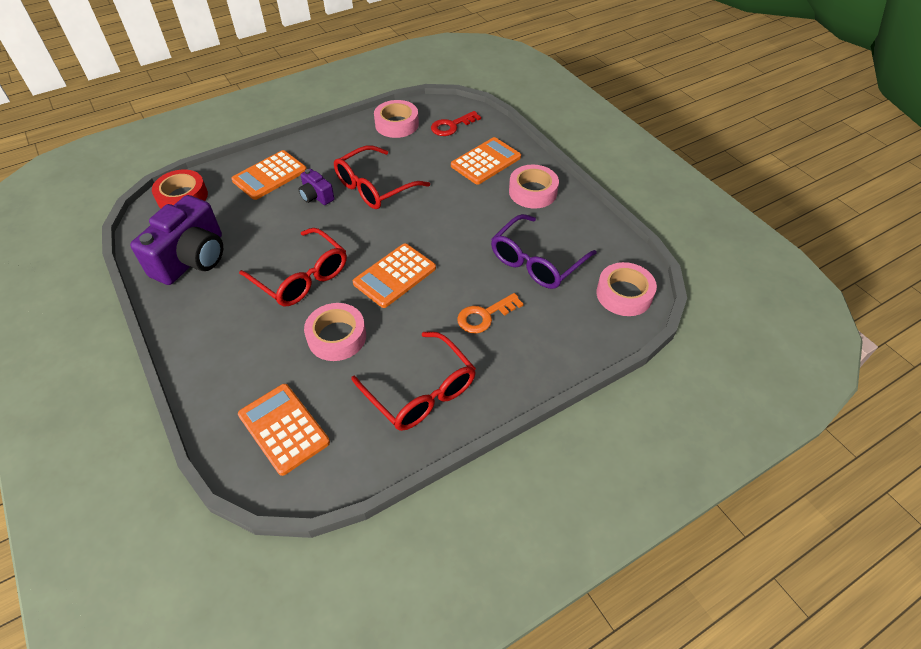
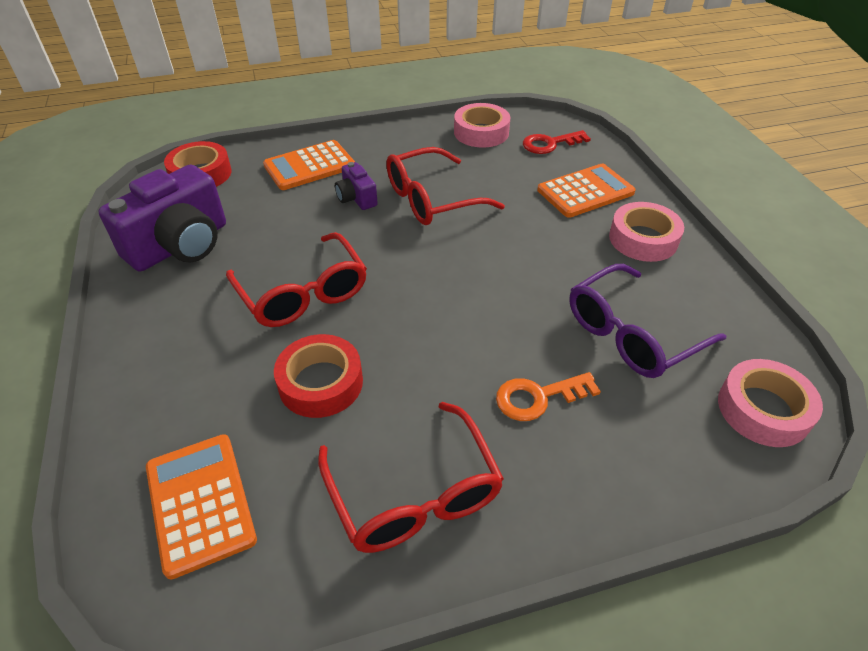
camera: 15 degrees right, 5 degrees down
(337, 337) = (321, 383): pink tape -> red tape
(395, 276) = (425, 315): orange calculator -> none

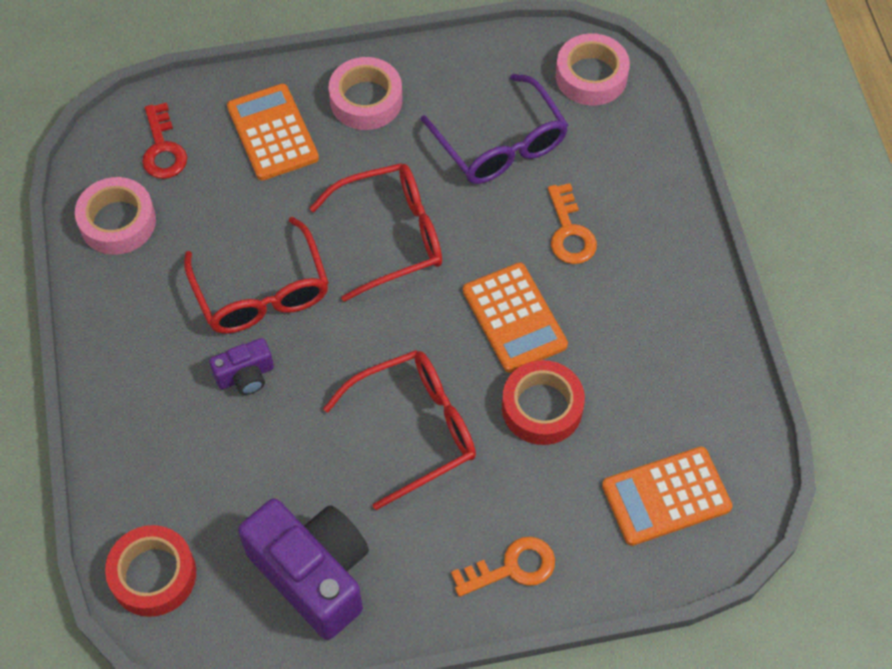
camera: 85 degrees left, 15 degrees up
(151, 368) = (512, 568): none -> orange key
(309, 166) = (161, 433): orange calculator -> orange calculator (514, 318)
(414, 493) = (661, 335): red glasses -> red glasses (391, 236)

